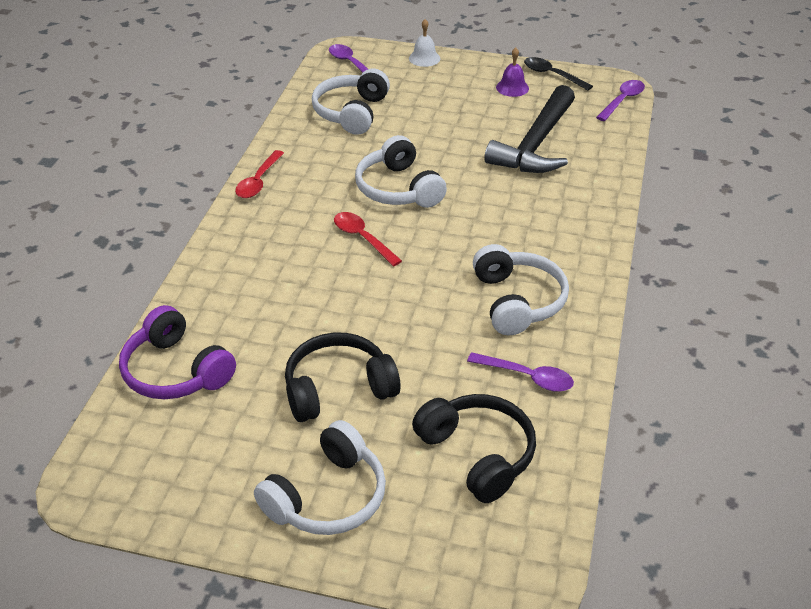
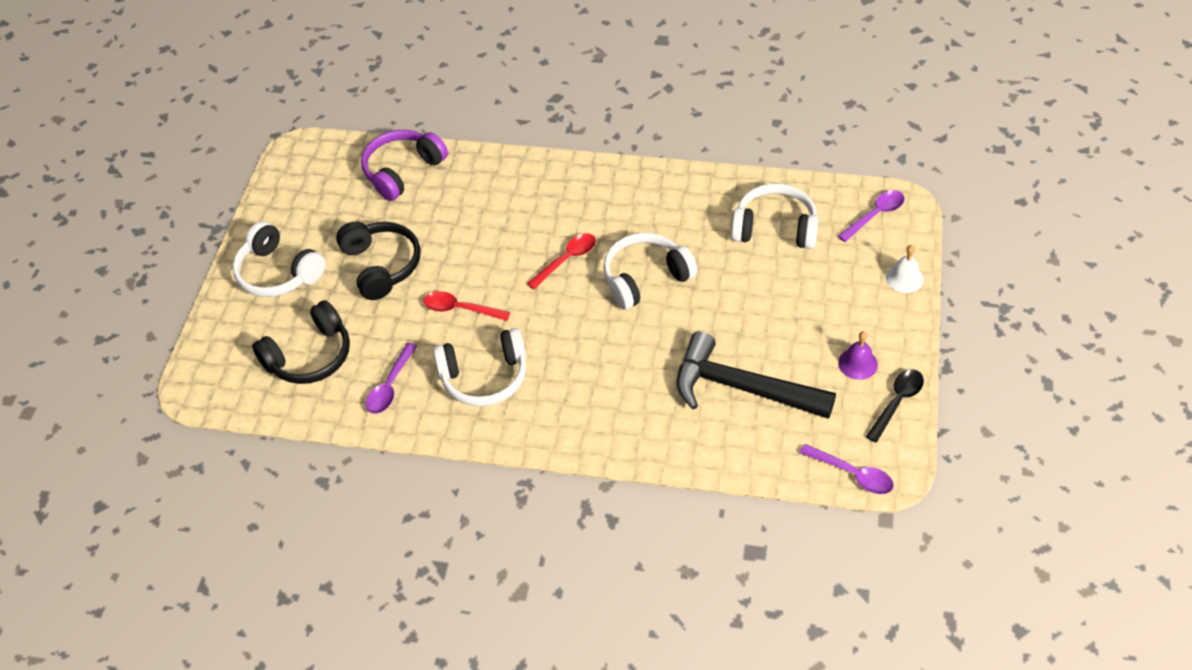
camera: 90 degrees right, 10 degrees up
(258, 181) = (645, 177): red spoon -> red spoon (460, 309)

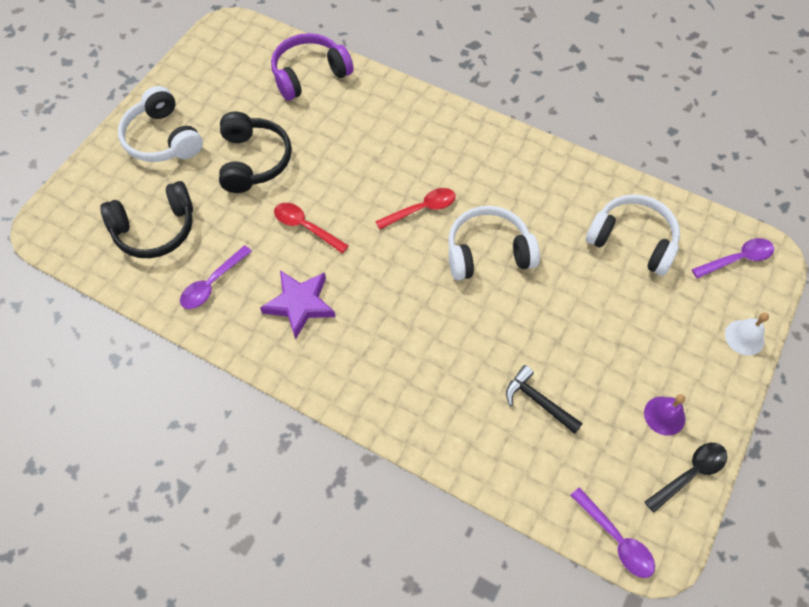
camera: 15 degrees right, 10 degrees up
(484, 377) = (300, 304): white headphones -> purple star
(741, 388) = (538, 401): black hammer -> black hammer, size x0.50

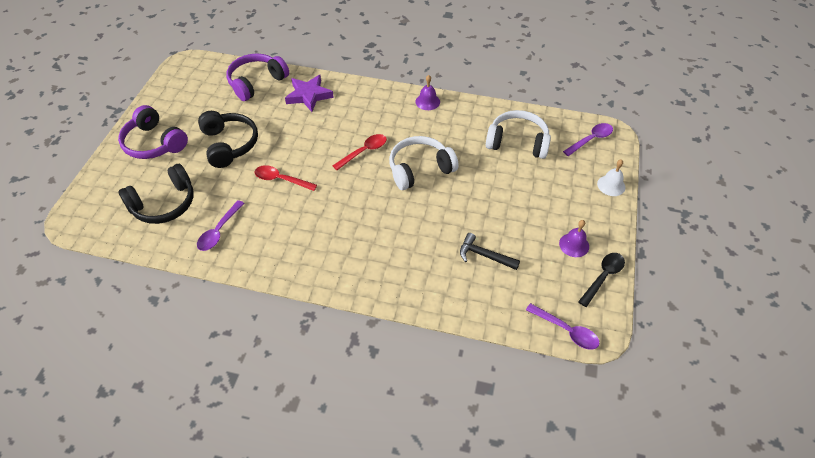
camera: 15 degrees left, 10 degrees down
(163, 139) = (154, 143): white headphones -> purple headphones
(300, 304) = (291, 231): purple star -> purple star (309, 95)
(526, 150) = (427, 101): none -> purple bell

